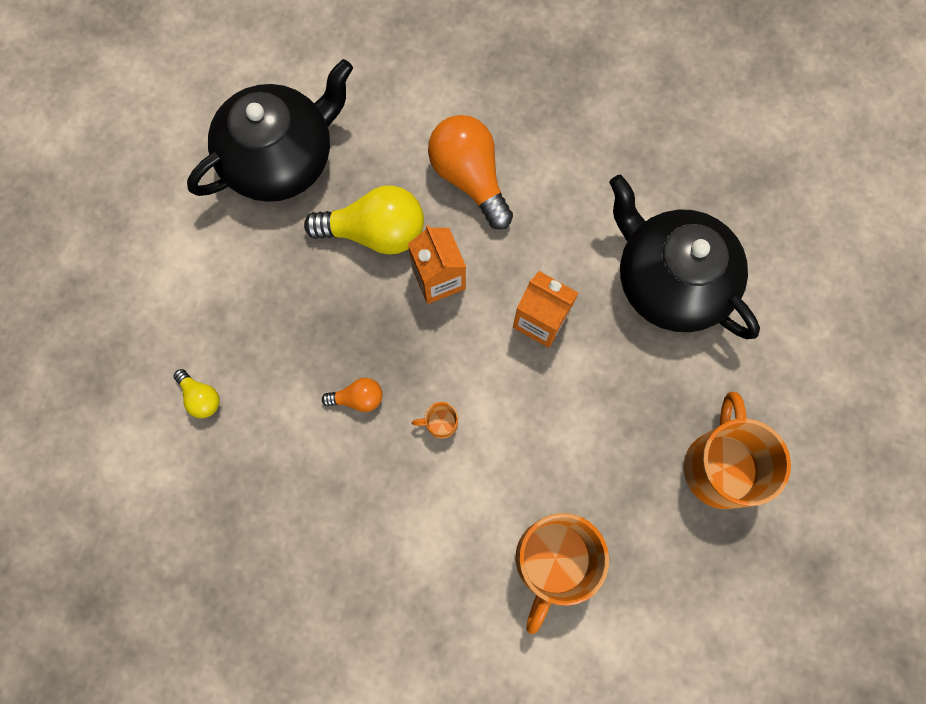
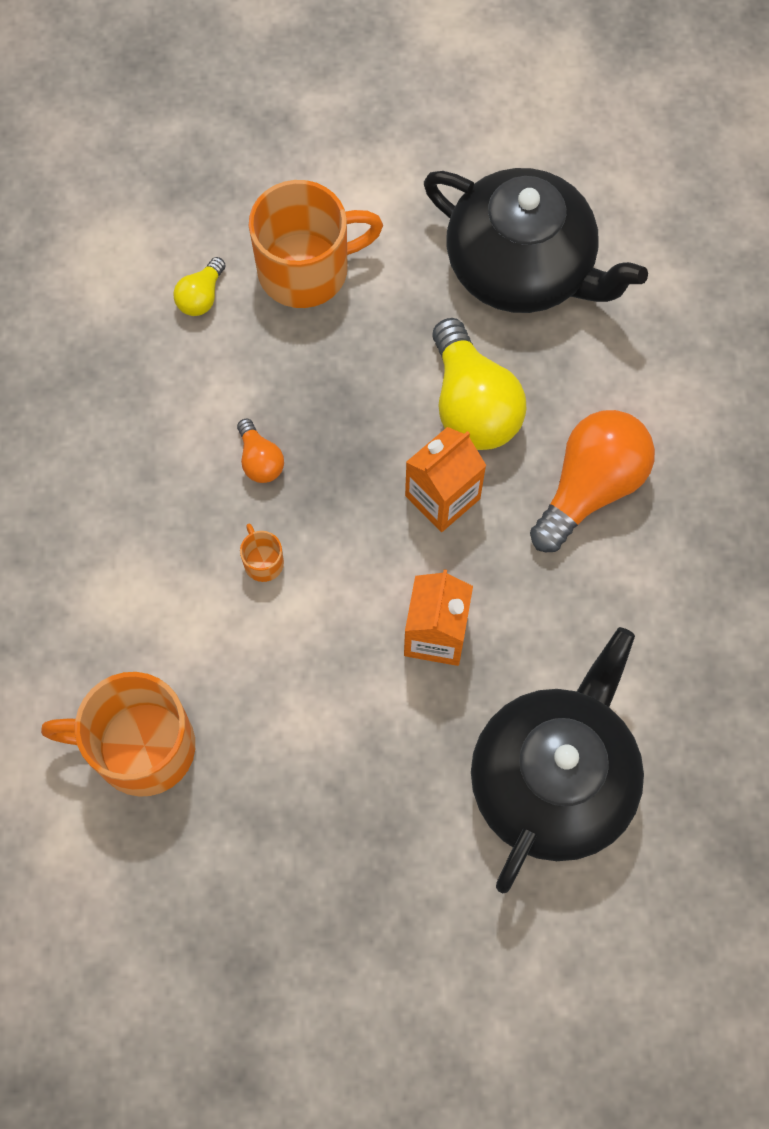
camera: 70 degrees right, 5 degrees down
(721, 466) = (328, 918): orange mug -> orange mug (306, 269)

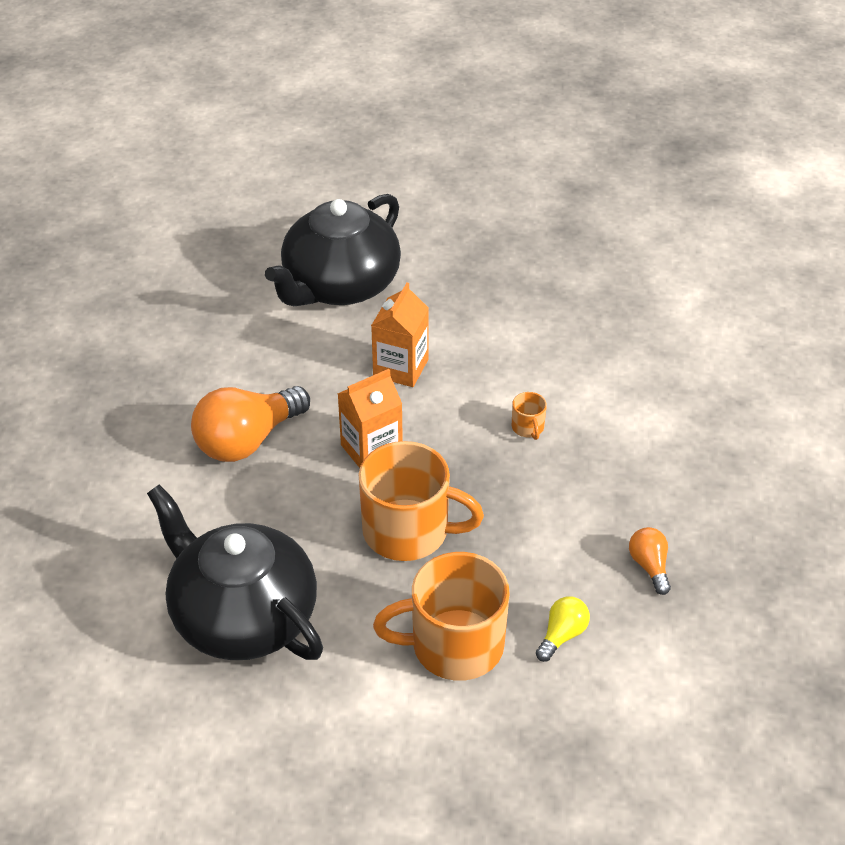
camera: 170 degrees left, 25 degrees down
(141, 747) = (631, 335): orange mug -> orange mug (408, 531)
(260, 460) = (521, 495): orange light bulb -> orange light bulb (649, 566)
(472, 405) = (326, 511): yellow light bulb -> none

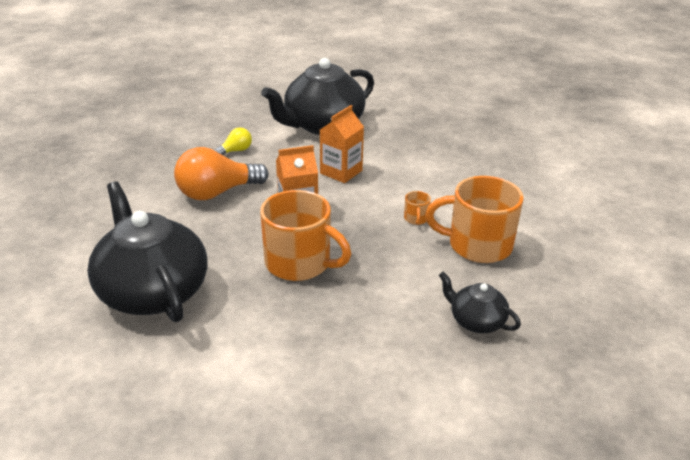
camera: 15 degrees right, 10 degrees down
(454, 645) = (297, 342): orange mug -> orange mug (477, 245)
(562, 635) = (386, 353): yellow light bulb -> yellow light bulb (235, 151)
(649, 566) = (476, 321): orange light bulb -> black teapot

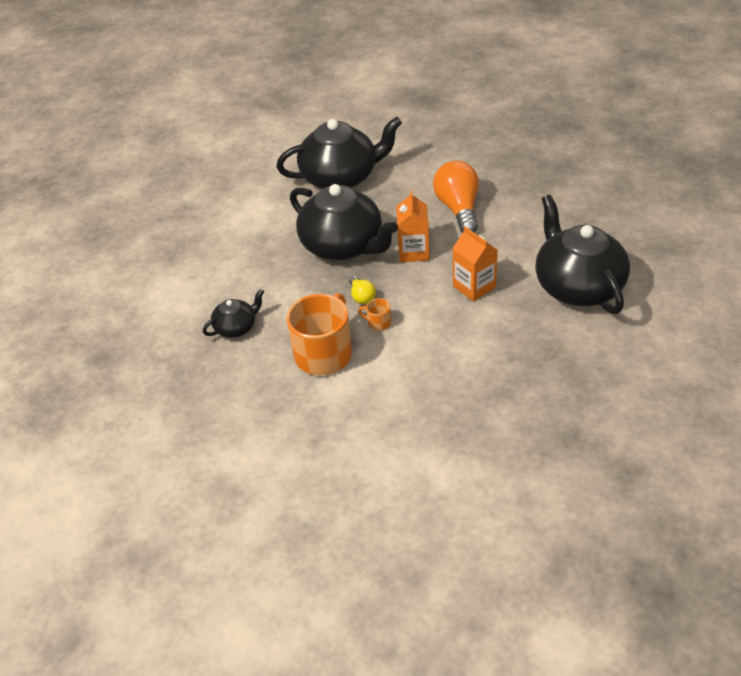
camera: 110 degrees right, 10 degrees up
(235, 151) = (531, 222): yellow light bulb -> yellow light bulb (362, 296)
(299, 263) = (343, 246): orange mug -> black teapot

